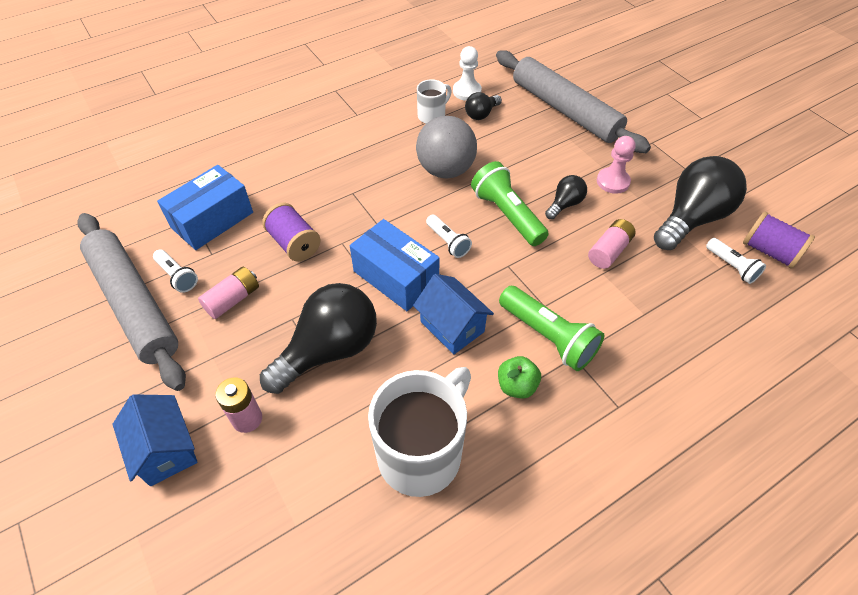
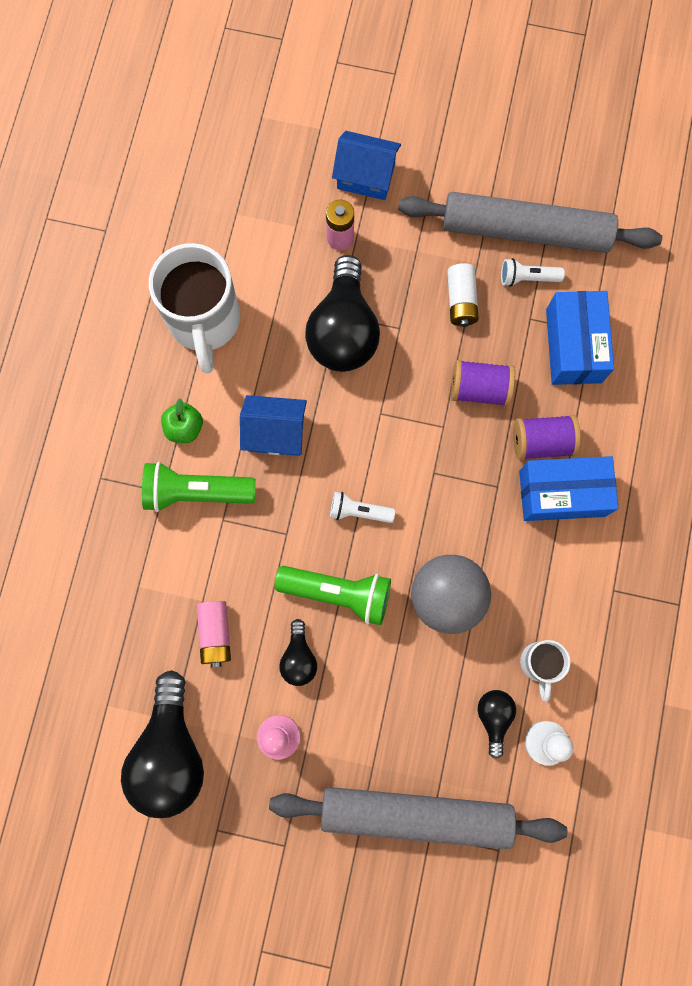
camera: 135 degrees right, 25 degrees up
(233, 299) = (461, 301): pink battery -> white battery
(396, 277) = (364, 436): blue box -> blue box (562, 493)
(731, 266) = (98, 716): white flashlight -> none
(769, 251) = (75, 771): purple spool -> purple spool (542, 442)

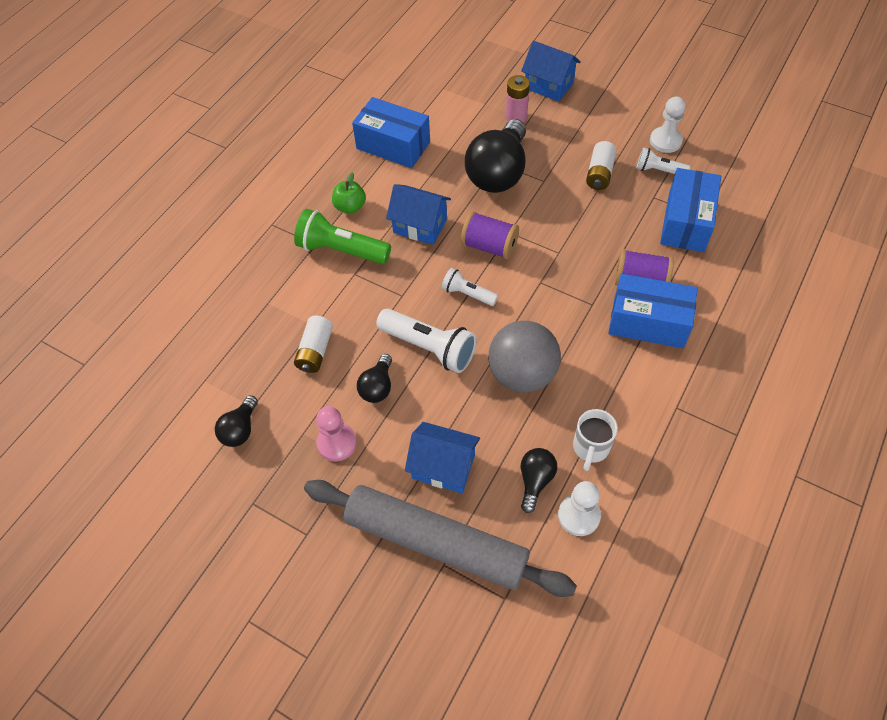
camera: 20 degrees right, 20 degrees down
(170, 752) = (240, 429): black light bulb -> black light bulb, size x0.49
(204, 321) = (393, 145): white mug -> blue box
(215, 633) = (315, 351): pink battery -> white battery
(338, 593) = (429, 348): green flashlight -> white flashlight
(397, 730) = (443, 467): none -> blue house
(479, 389) = (597, 234): purple spool -> purple spool (489, 246)
(525, 231) = (665, 141): grey rolling pin -> white pawn

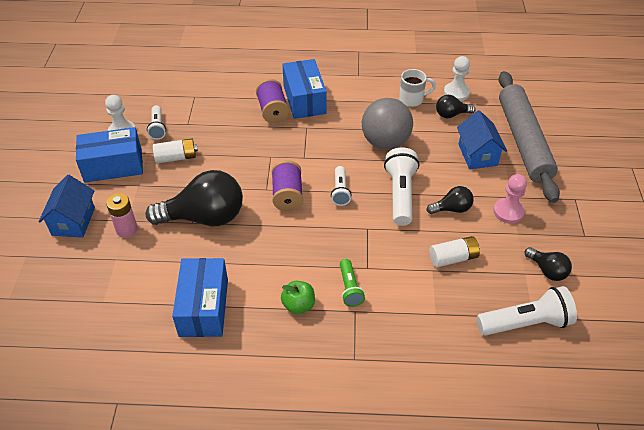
camera: 120 degrees left, 10 degrees down
(204, 370) = (526, 323): none -> white flashlight
(240, 429) = (547, 270): black light bulb -> black light bulb turned 60 degrees clockwise
(341, 250) = (349, 288): green flashlight -> green flashlight, size x0.58
(420, 226) = (292, 246): blue house -> none
(686, 222) = (205, 103): blue box -> blue box (113, 165)

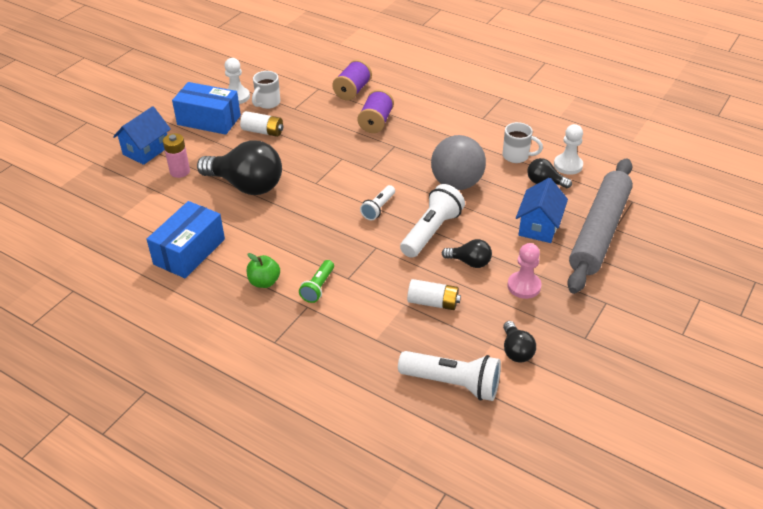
camera: 30 degrees right, 5 degrees down
(157, 128) = (267, 103): white flashlight -> white mug
(287, 195) = (329, 194): purple spool -> purple spool (352, 91)
(304, 99) = (412, 122): blue box -> none

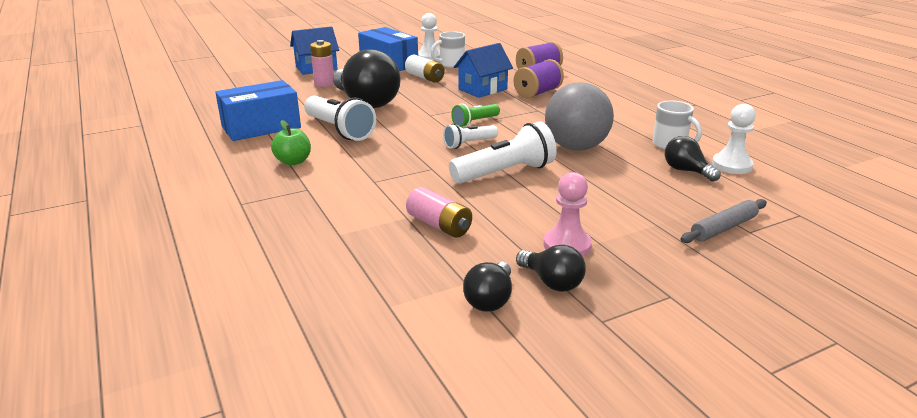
camera: 30 degrees right, 15 degrees down
(318, 287) = (336, 179): green flashlight -> green flashlight (475, 122)
(433, 302) = (439, 225): white battery -> pink battery
(453, 383) = (373, 302): white flashlight -> white flashlight (339, 130)
(469, 262) = (521, 207): black light bulb -> black light bulb (551, 282)
(539, 226) = (642, 202): blue house -> blue house (482, 89)
(599, 232) = (723, 228): grey rolling pin -> grey rolling pin, size x0.43

